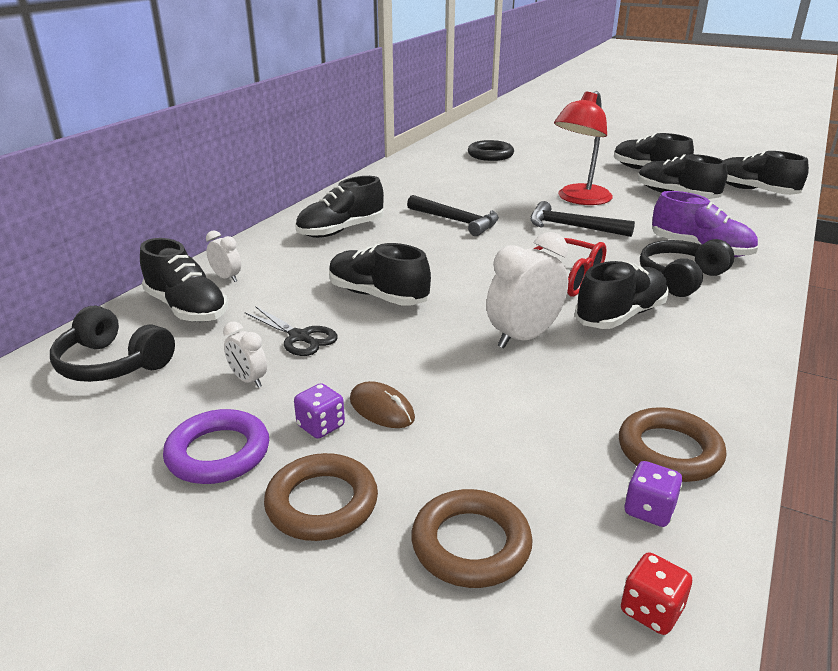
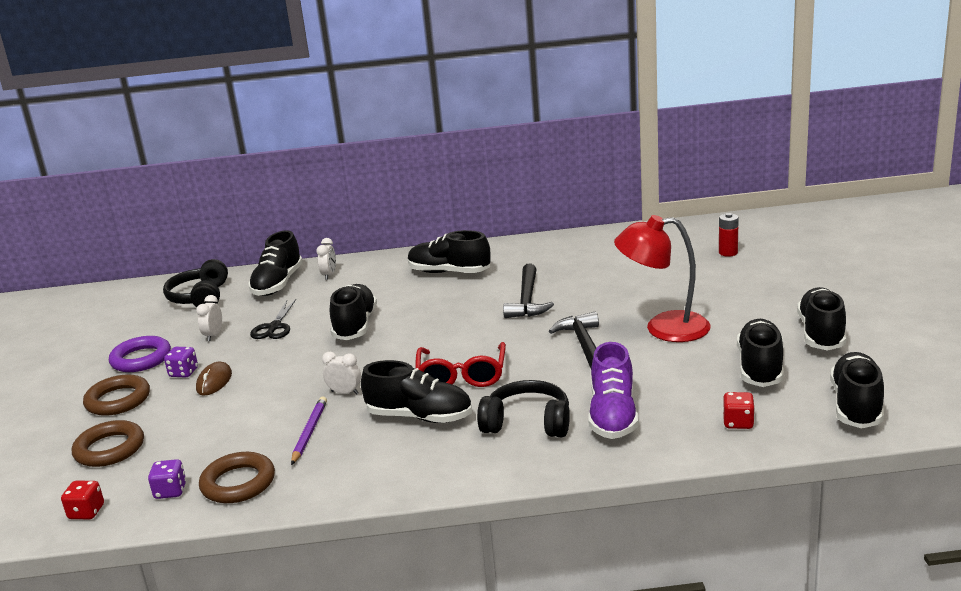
camera: 60 degrees right, 5 degrees down
(490, 155) = (728, 252): black ring -> red battery
(523, 337) = (345, 392): white clock -> white clock, size x0.52
(590, 377) = (309, 432): none -> purple pencil
(748, 221) = (738, 423): none -> red dice

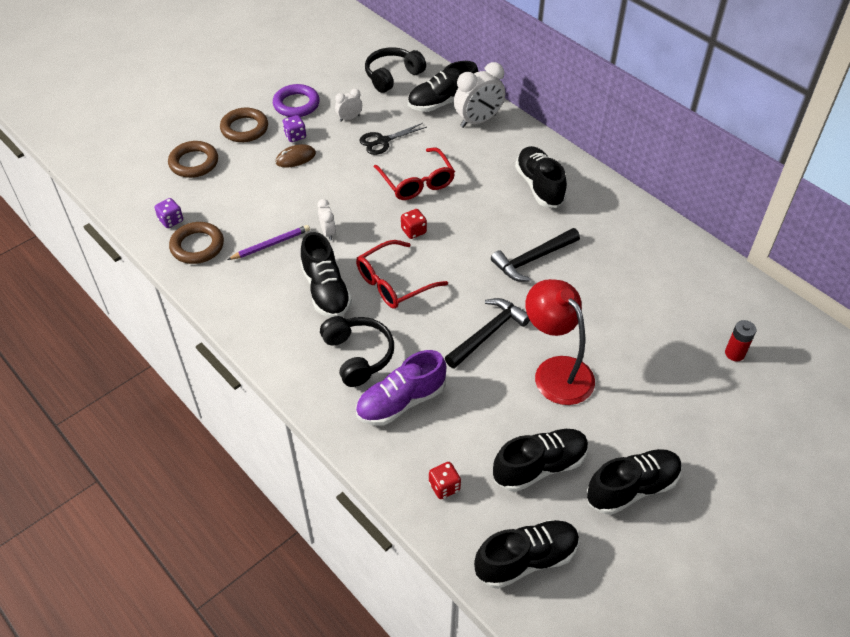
camera: 50 degrees right, 25 degrees up
(86, 512) = (131, 198): red dice -> red dice (413, 231)
(329, 275) = (478, 121): white clock -> white clock, size x1.91
(355, 326) = (417, 182): black shoe -> red glasses

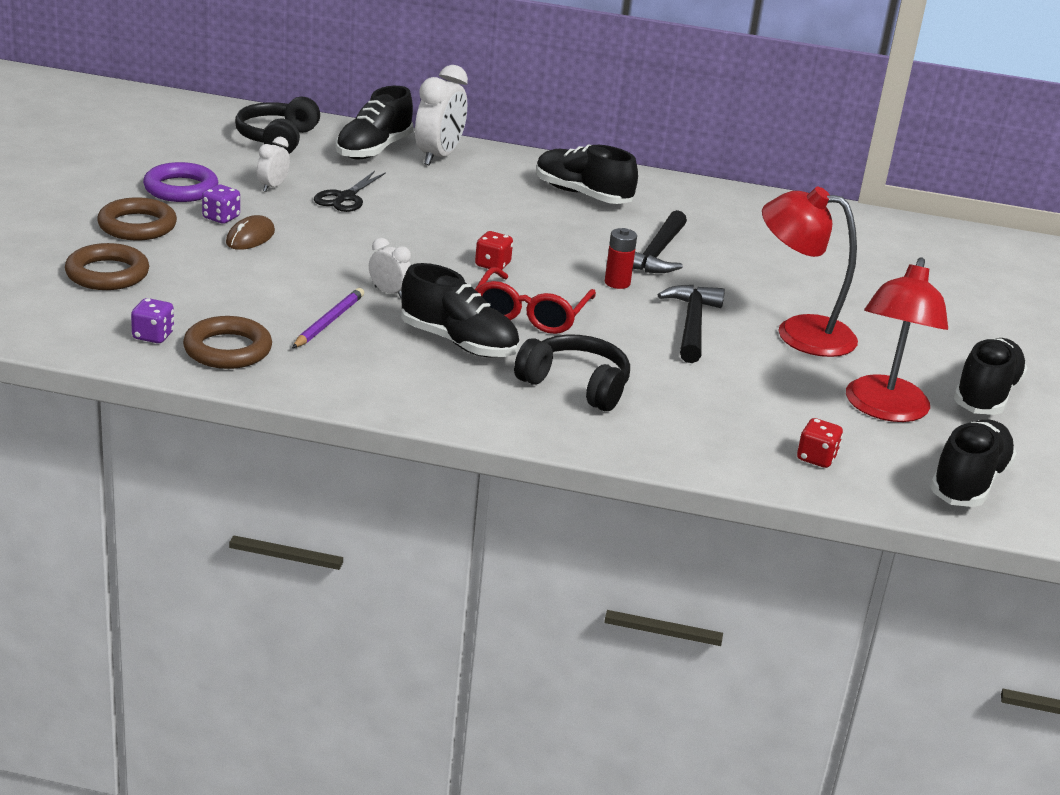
camera: 40 degrees left, 20 degrees down
(401, 402) = (677, 407): purple shoe -> none
(417, 182) = (438, 223): red glasses -> none
(539, 467) = (884, 409): black shoe -> red lamp
(734, 353) = (938, 271): red battery -> red battery (617, 283)

